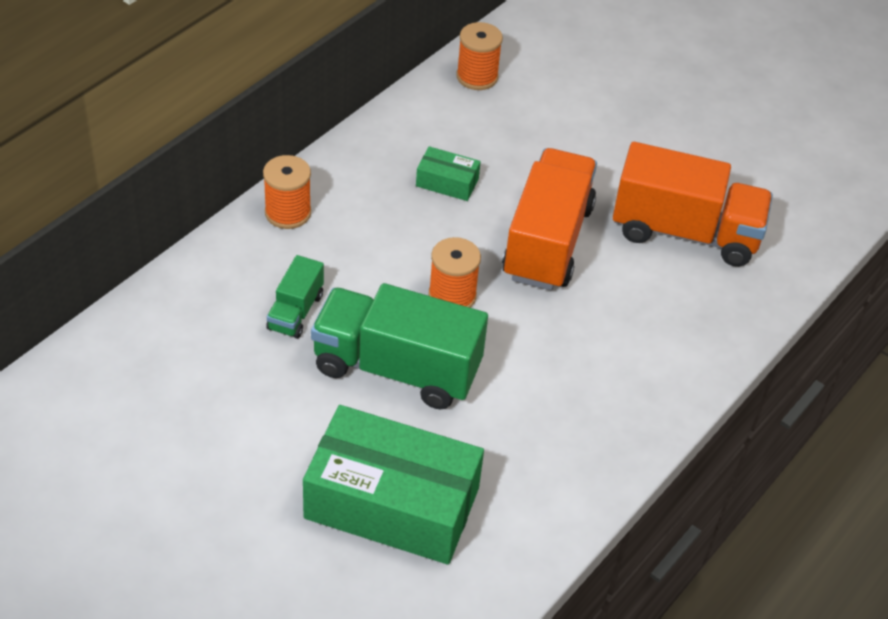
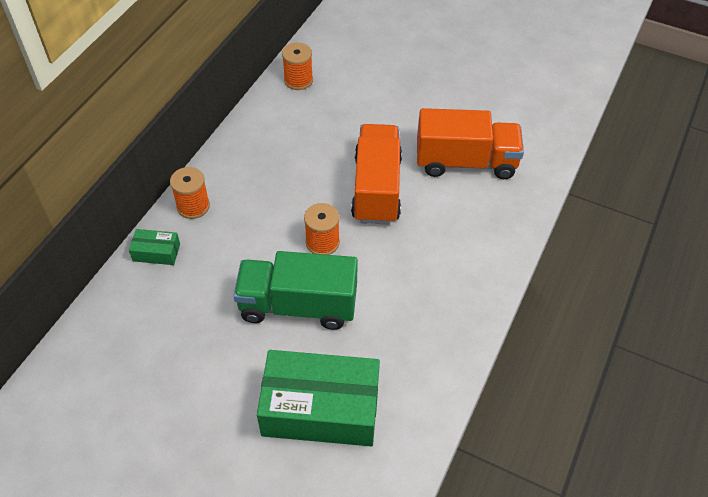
camera: 10 degrees left, 5 degrees up
(295, 312) = (217, 279): green truck -> none
(447, 182) = (297, 160): green box -> green box (156, 252)

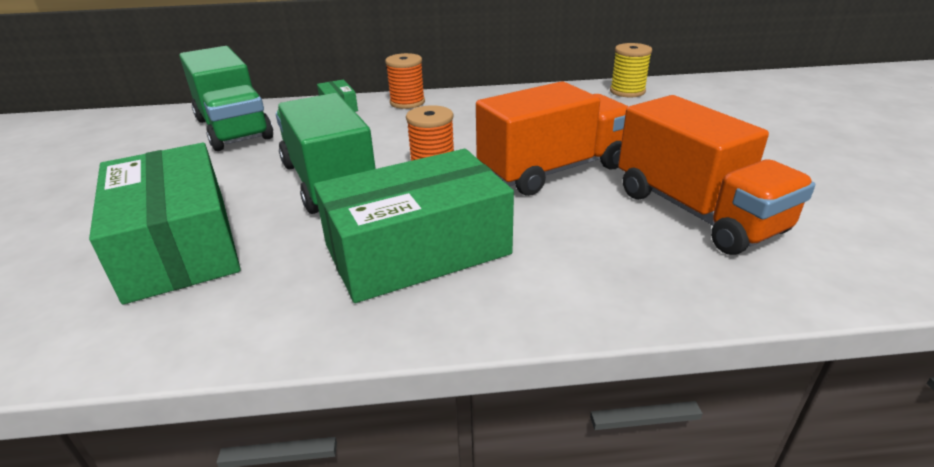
camera: 60 degrees right, 20 degrees down
(137, 338) = (233, 128): none -> green truck
(298, 80) = (627, 91): orange spool -> yellow spool
(414, 293) = (417, 249): none -> green box

